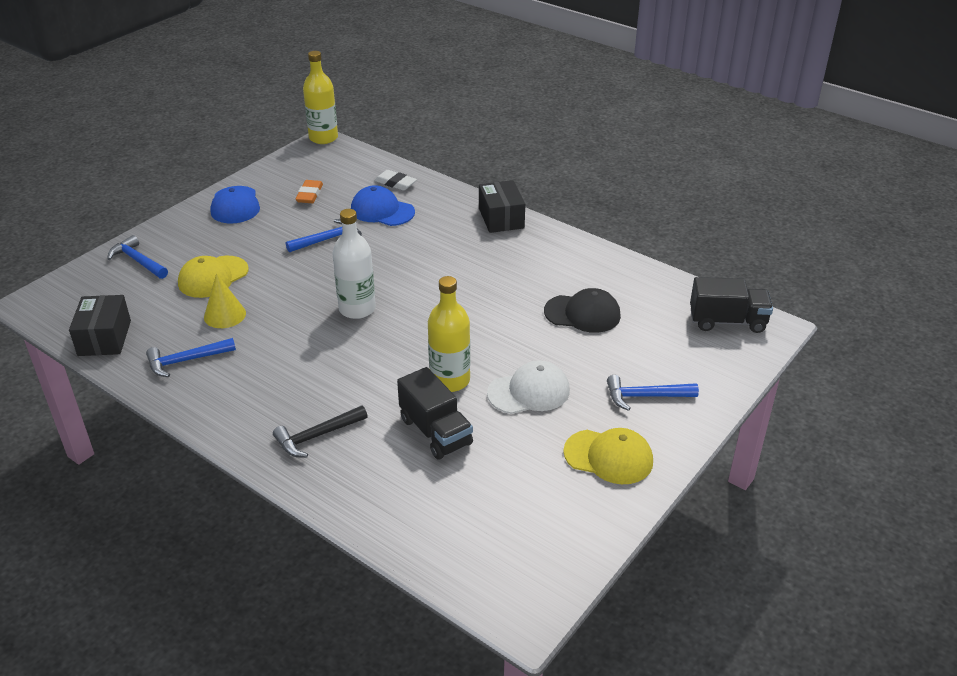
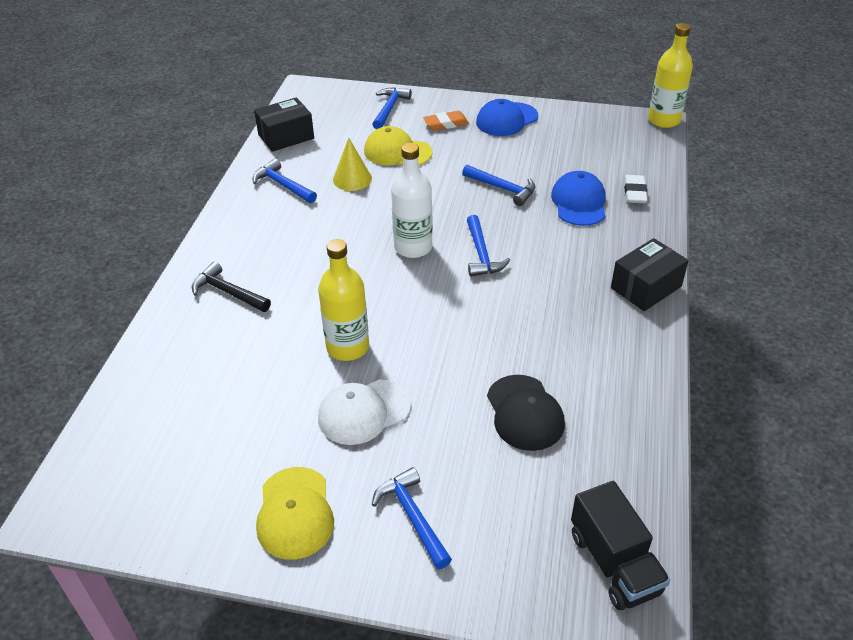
camera: 65 degrees right, 5 degrees up
(309, 195) = (562, 151): orange eraser -> orange eraser (446, 124)
(399, 277) = (481, 254): none -> blue hammer
(435, 432) = (269, 364): black truck -> none
(529, 392) = (364, 412): white cap -> white cap turned 105 degrees clockwise

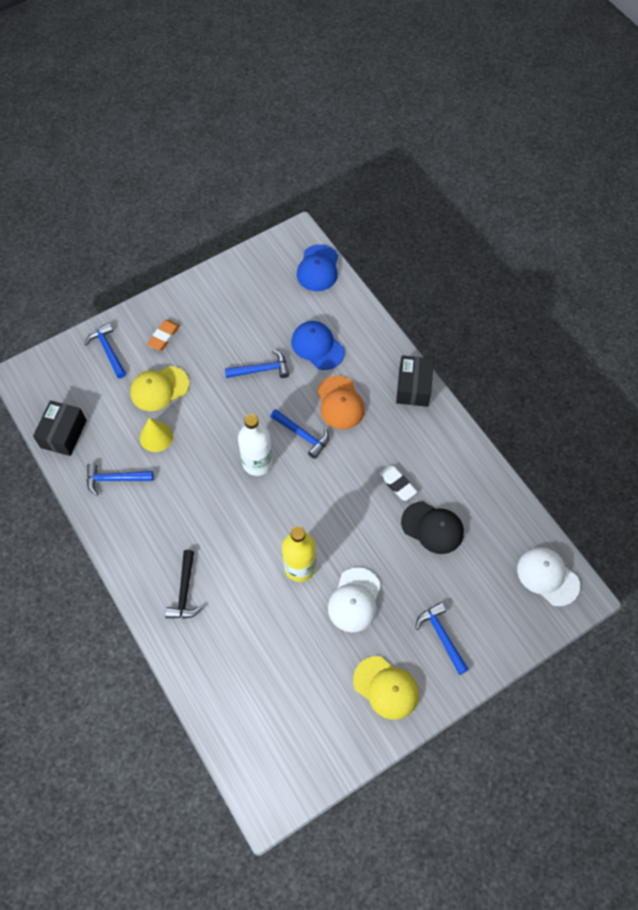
camera: 45 degrees left, 20 degrees up
(228, 292) = (185, 591): black hammer -> black hammer turned 75 degrees counterclockwise
(413, 517) = (441, 636): blue hammer -> blue hammer turned 45 degrees clockwise
(506, 120) = (200, 302): blue cap -> blue cap (318, 268)
(550, 253) = (340, 403): none -> orange cap
(614, 563) = (547, 576): black truck -> white cap
(634, 192) = (341, 312): white eraser -> white eraser (397, 484)
(664, 120) = (300, 230): yellow bottle -> none

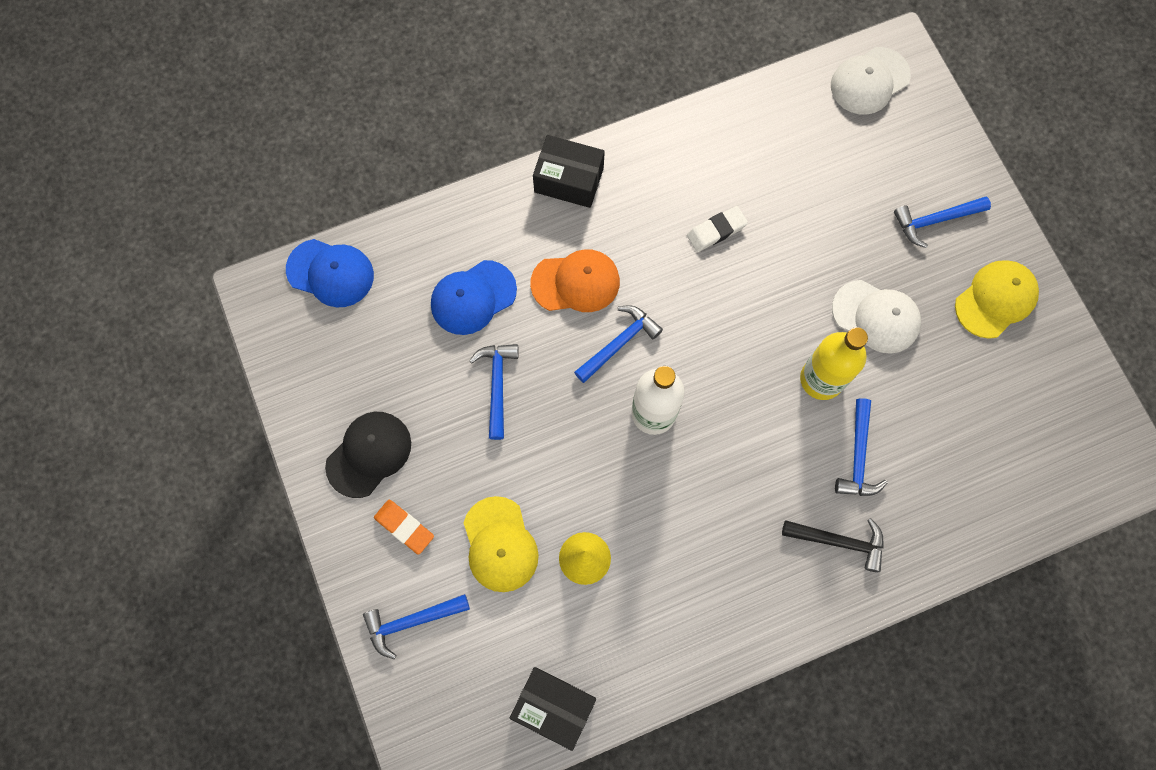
camera: 80 degrees left, 10 degrees up
(115, 479) = (647, 628): blue hammer -> blue hammer (858, 456)
(432, 527) = (786, 200): black cap -> black cap (369, 454)

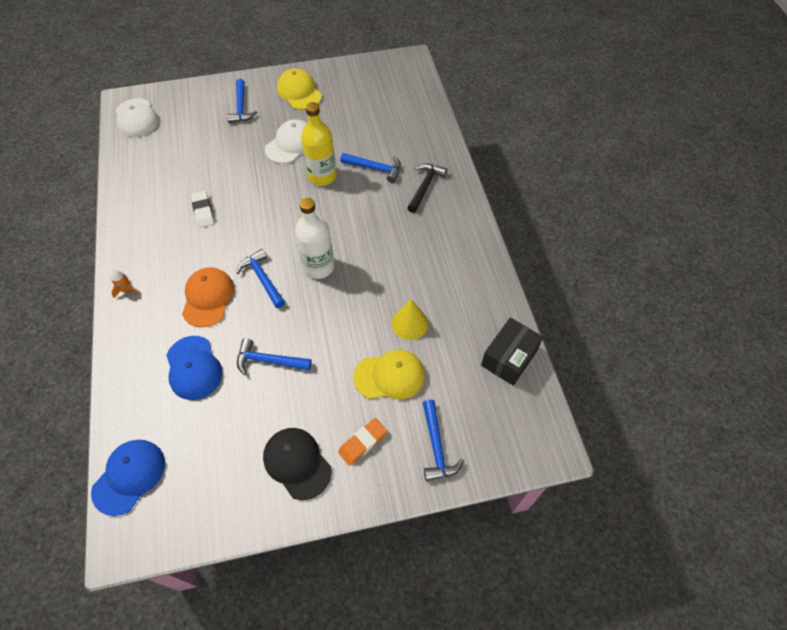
camera: 80 degrees left, 15 degrees down
(569, 180) = (126, 290): black box -> orange rocket

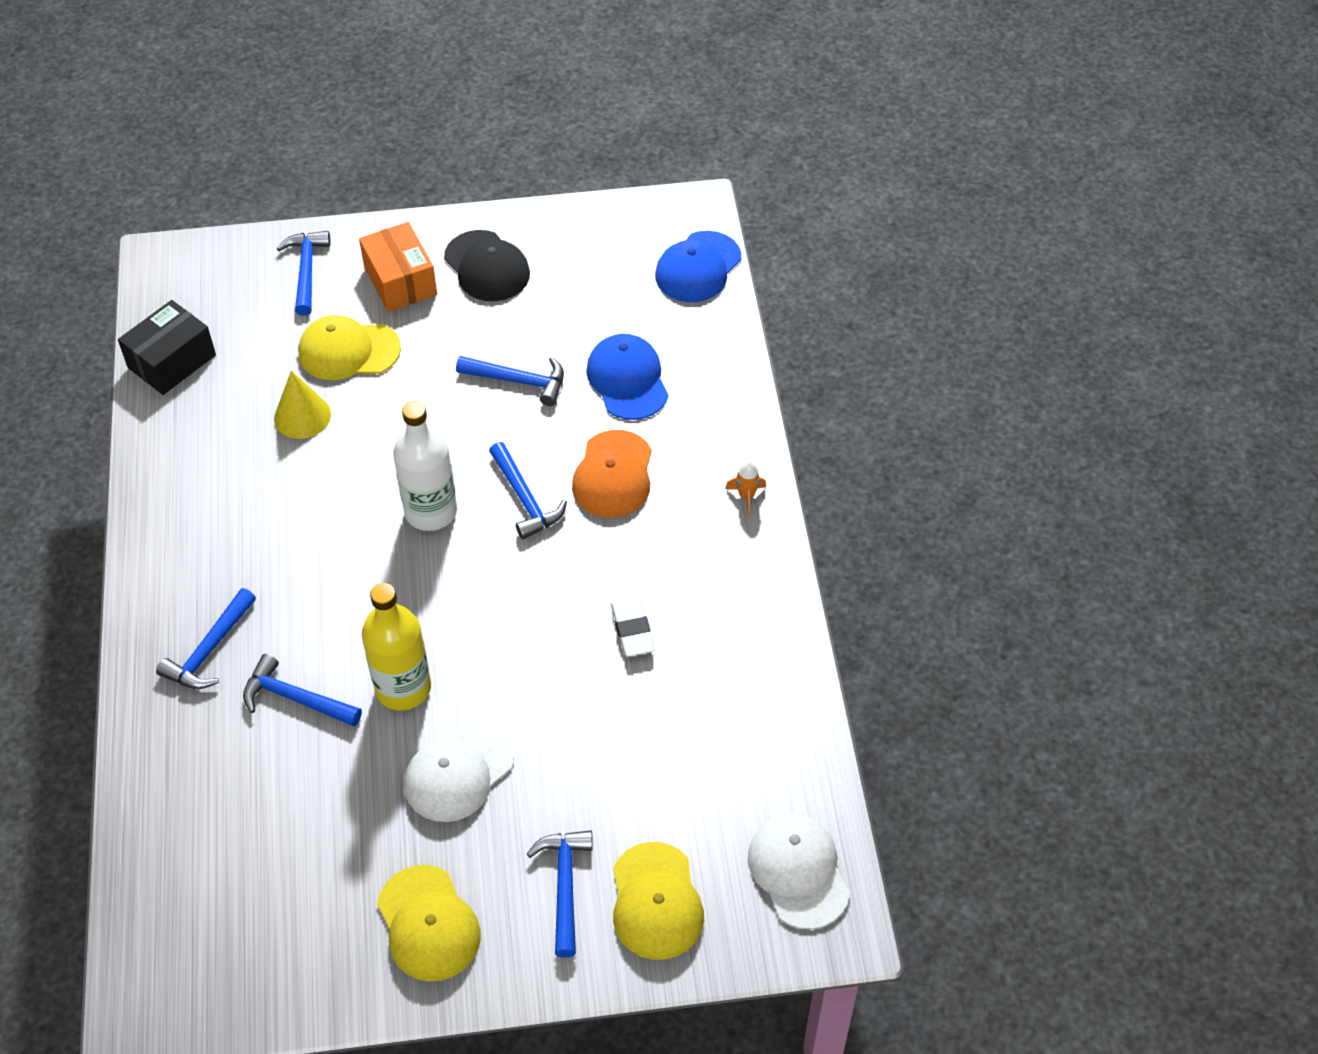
camera: 175 degrees left, 5 degrees down
(201, 105) = (656, 901): none -> yellow cap
(362, 442) = (400, 281): orange eraser -> orange box
(425, 186) = (209, 650): black hammer -> blue hammer

